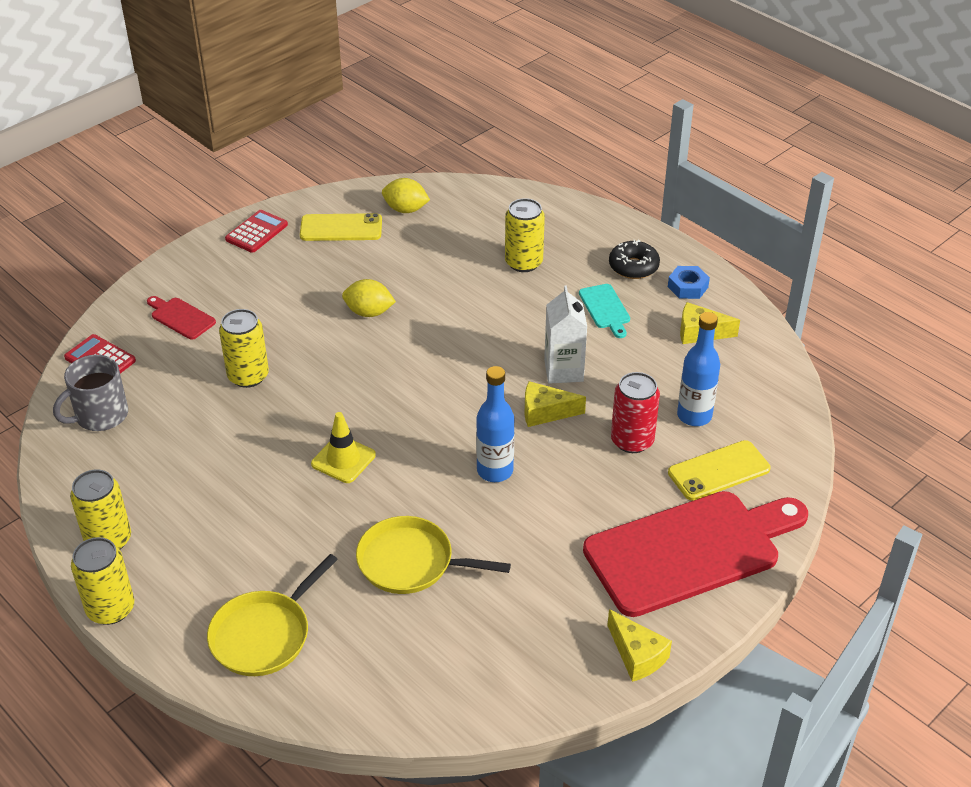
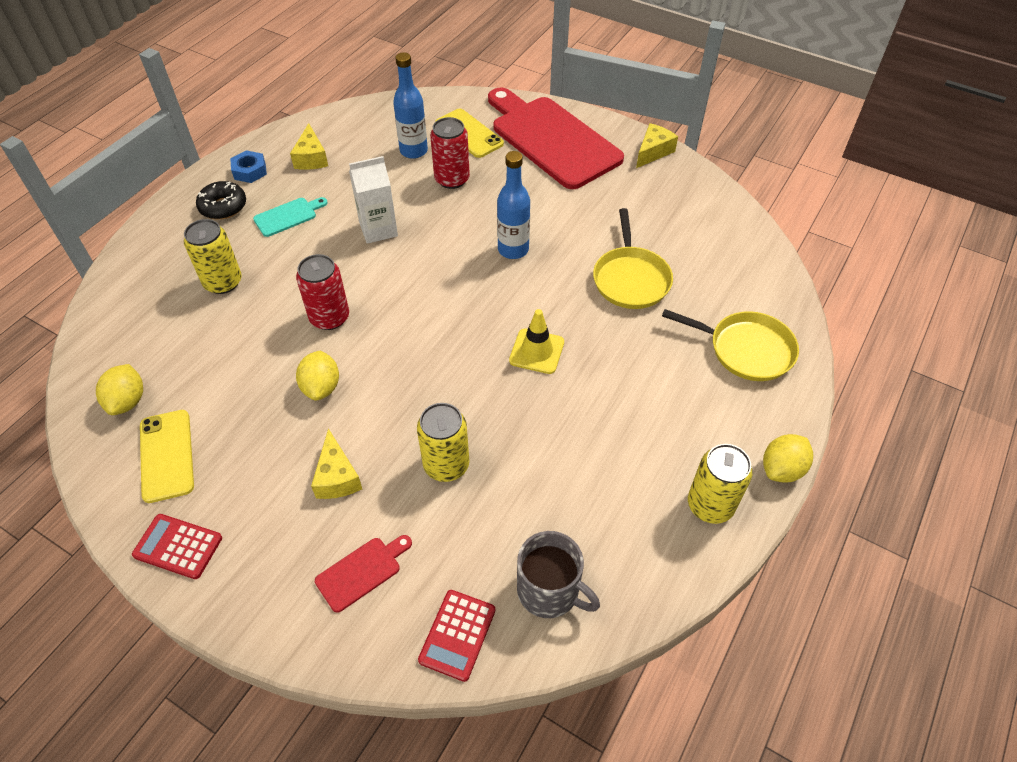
camera: 105 degrees left, 10 degrees up
(111, 609) = (782, 469): yellow can -> yellow lemon
(181, 317) = (361, 572): red cutting board -> red cutting board turned 150 degrees counterclockwise
(450, 324) = (329, 317): none -> red can
(545, 412) = (434, 232): yellow cheese -> yellow cheese (337, 477)

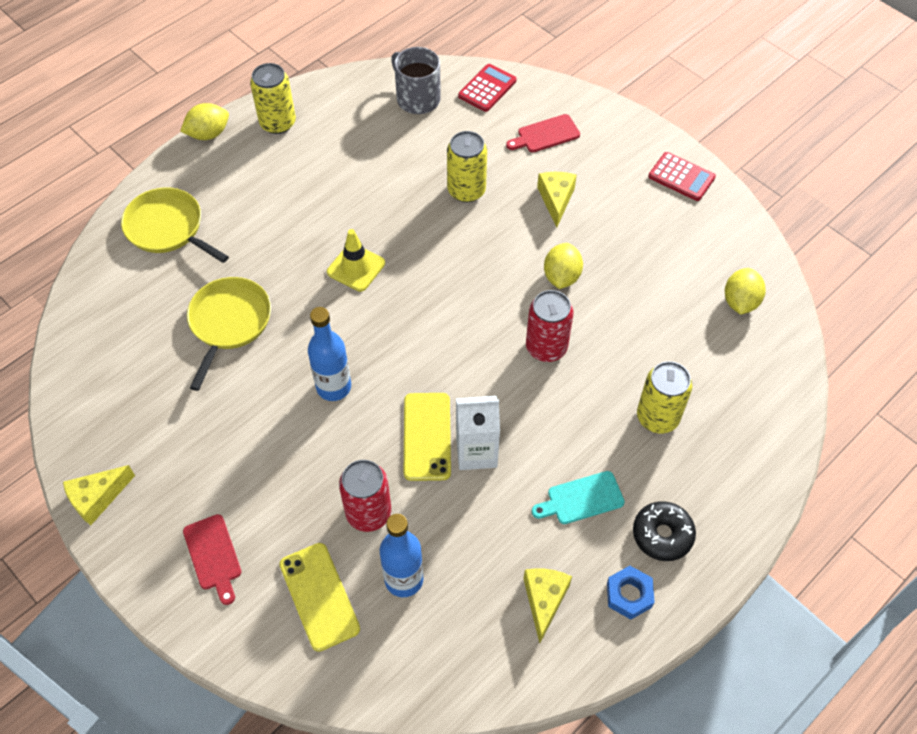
camera: 165 degrees left, 5 degrees up
(167, 455) = (698, 246): yellow phone -> yellow phone (427, 436)
(552, 139) = (213, 555): red cutting board -> red cutting board, size x0.41

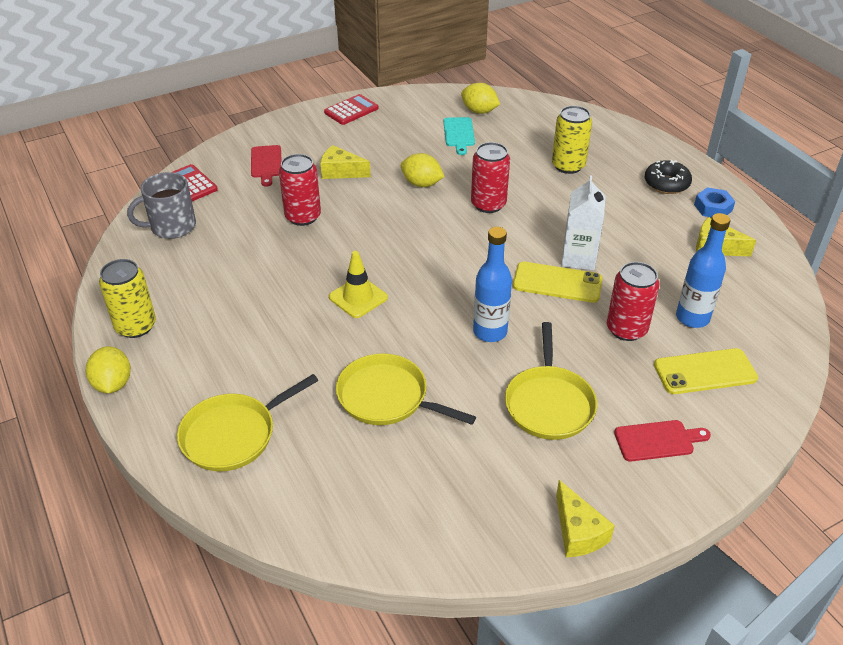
camera: 75 degrees left, 15 degrees down
(245, 454) = (549, 403): none -> yellow pan
(466, 190) = (303, 216): yellow can -> red can
(581, 499) = (631, 213): turquoise cutting board -> turquoise cutting board (459, 134)

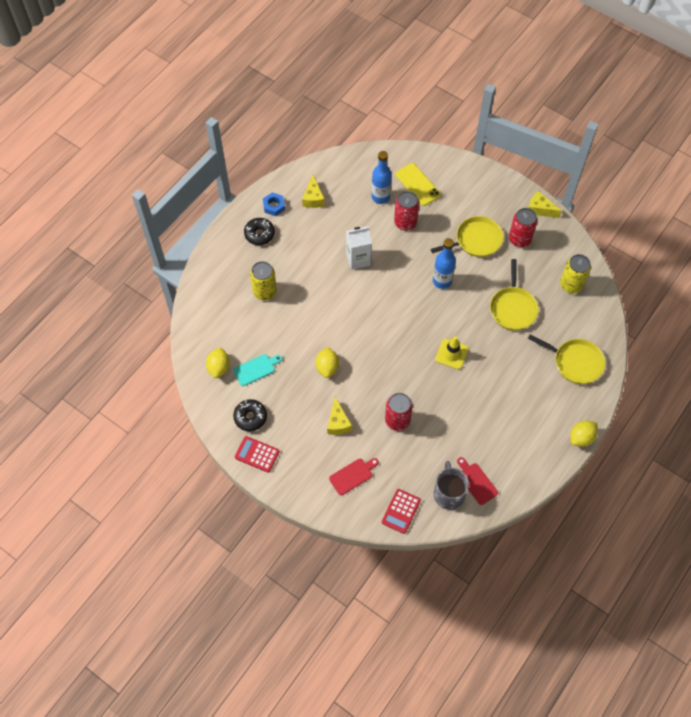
camera: 115 degrees left, 20 degrees up
(136, 326) = (538, 455): yellow can -> yellow can (571, 285)
(171, 227) = (449, 493): grey mug -> grey mug turned 135 degrees counterclockwise
(399, 116) = (250, 417): none -> black donut
(488, 204) = (330, 321): red can -> red can (519, 239)
(557, 283) = (385, 263): yellow phone -> none
(578, 532) = (540, 209): yellow cheese -> yellow cheese turned 105 degrees counterclockwise
(657, 440) = (473, 193): red cutting board -> red cutting board (476, 482)

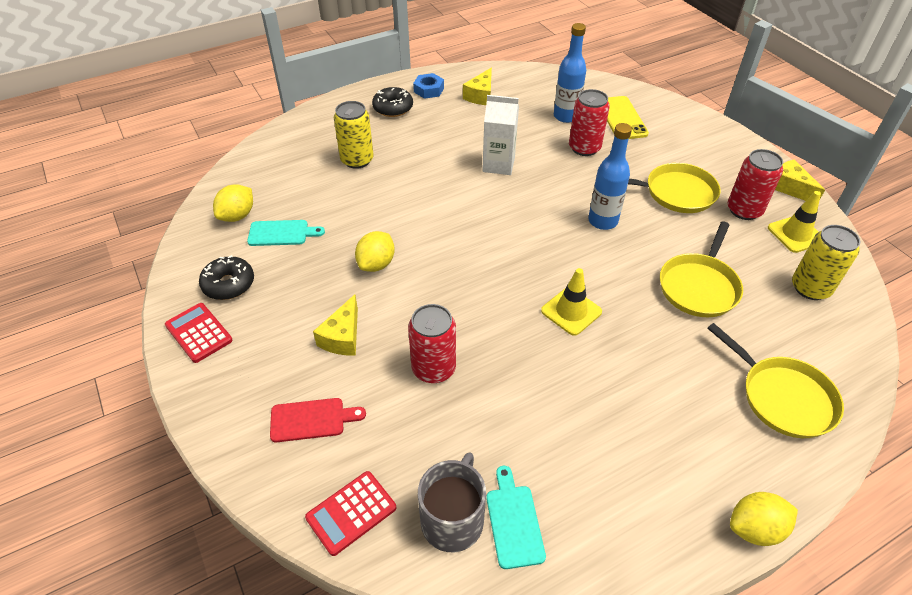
camera: 25 degrees right, 15 degrees down
(476, 482) = (514, 521): red cutting board -> turquoise cutting board
(553, 247) = (795, 234): none -> yellow traffic cone

